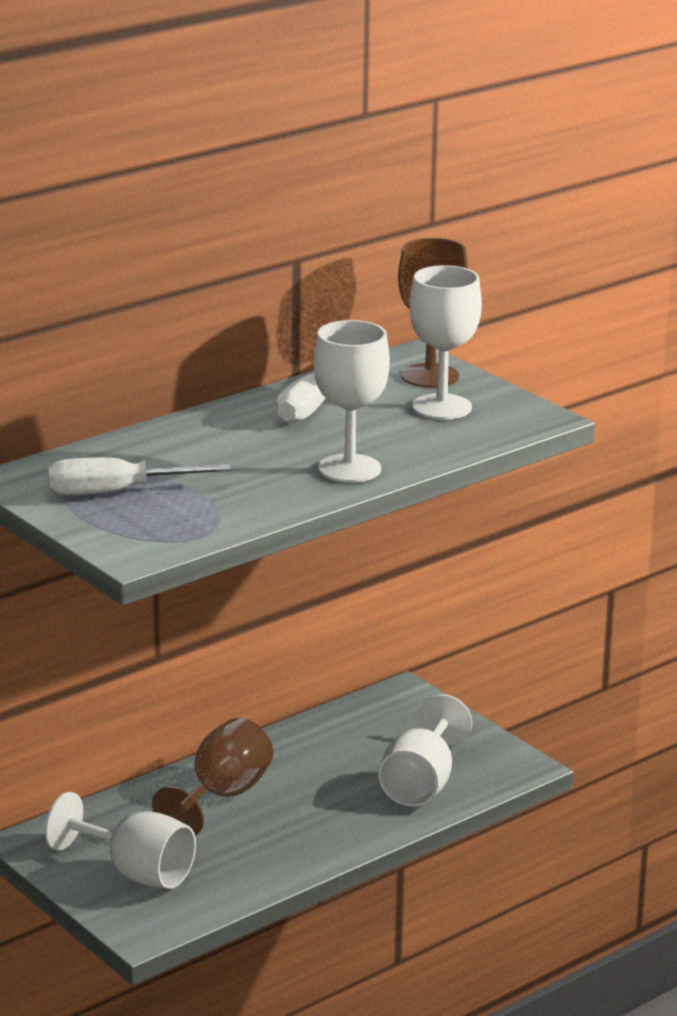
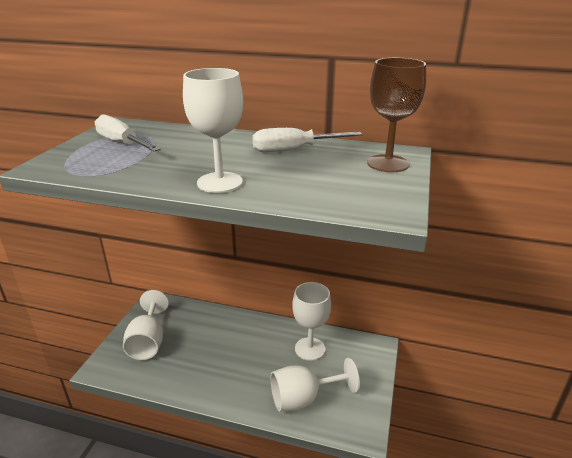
camera: 55 degrees right, 5 degrees up
(222, 796) = (230, 336): brown goblet -> none
(442, 407) = (351, 179): white goblet -> white goblet (310, 349)

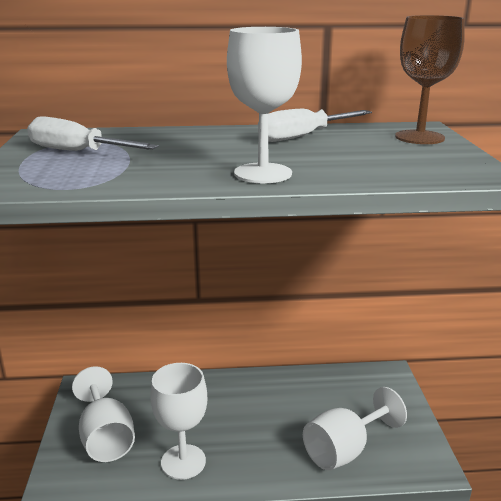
camera: 20 degrees left, 5 degrees down
(310, 349) = (317, 394): white goblet -> white goblet (183, 462)

